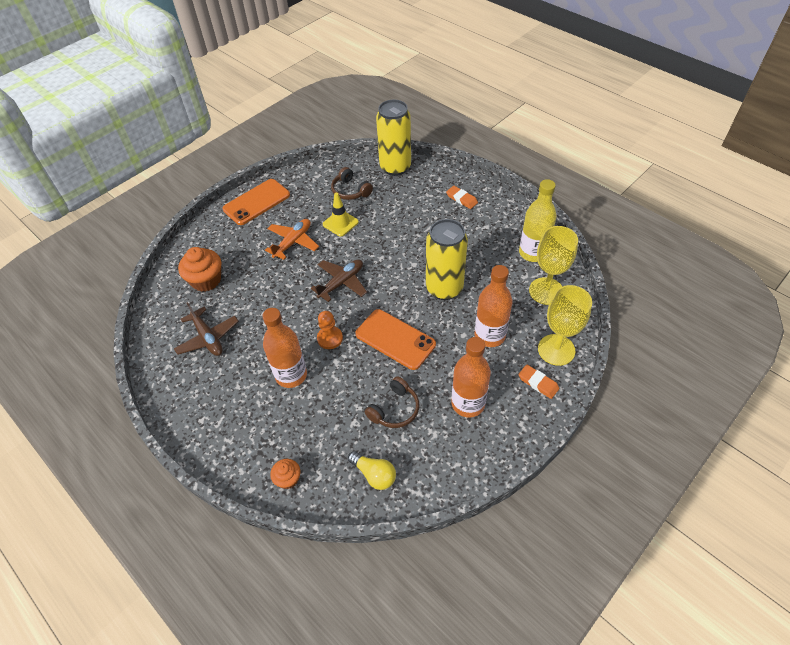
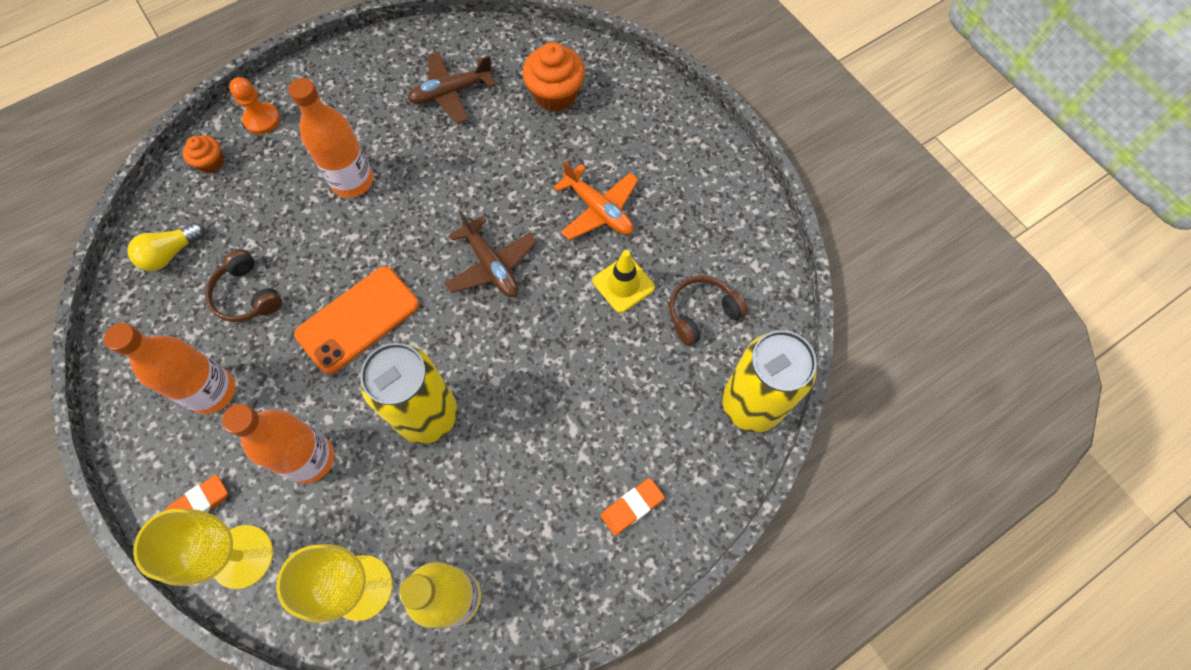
camera: 100 degrees right, 15 degrees up
(256, 202) = (706, 168): orange phone -> none
(330, 338) = (393, 234): orange pawn -> orange pawn (262, 119)

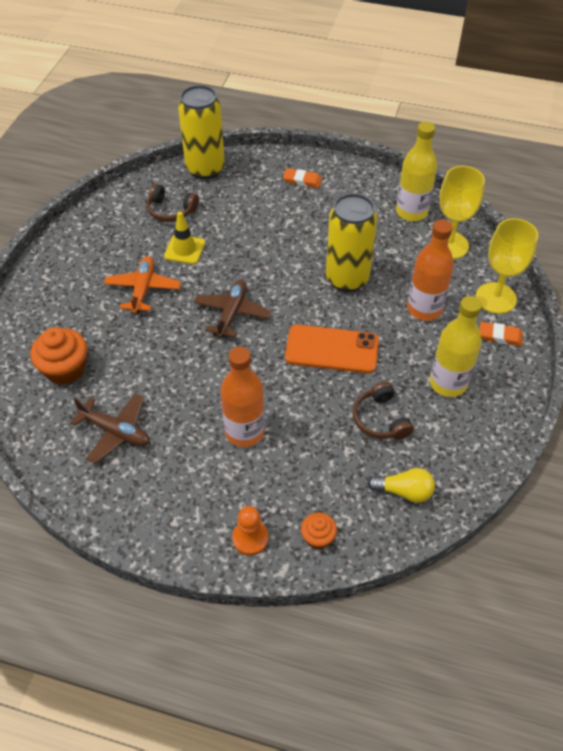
camera: 130 degrees left, 15 degrees down
(212, 391) = (448, 383): orange bottle -> yellow bottle
(247, 295) = (380, 419): brown headphones -> brown headphones turned 150 degrees clockwise

